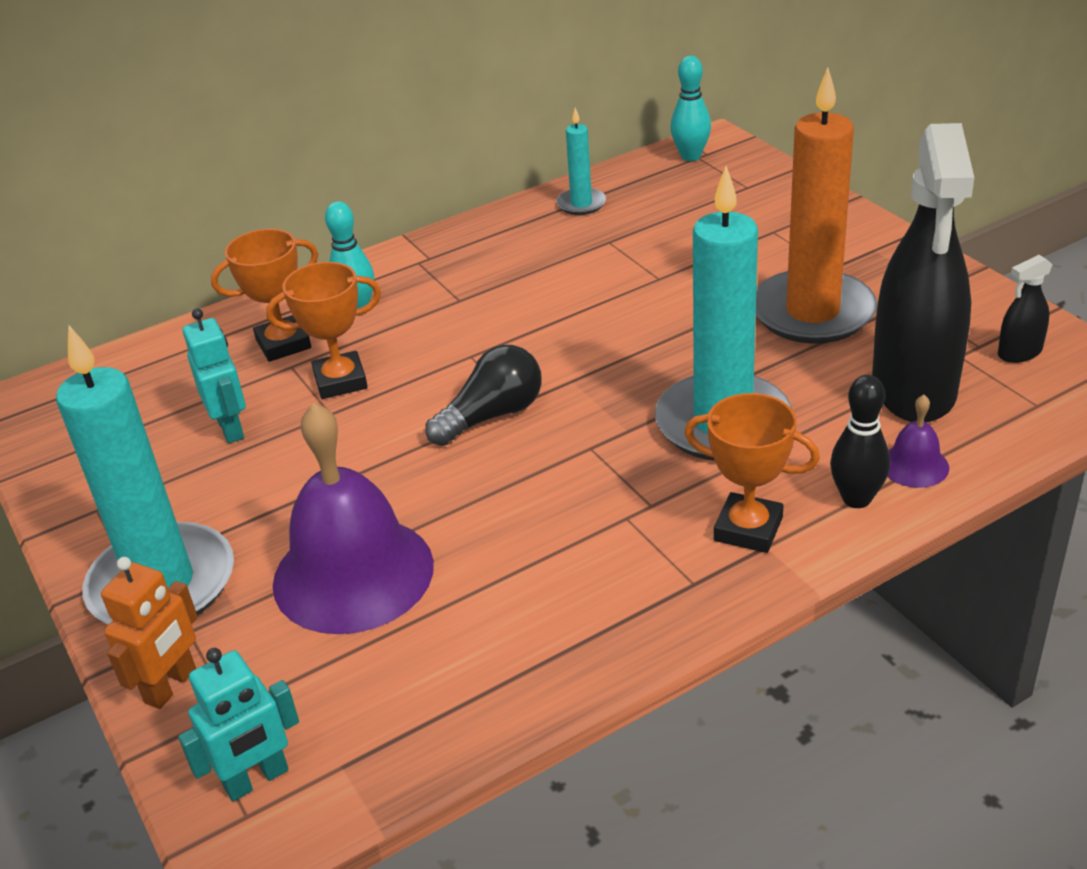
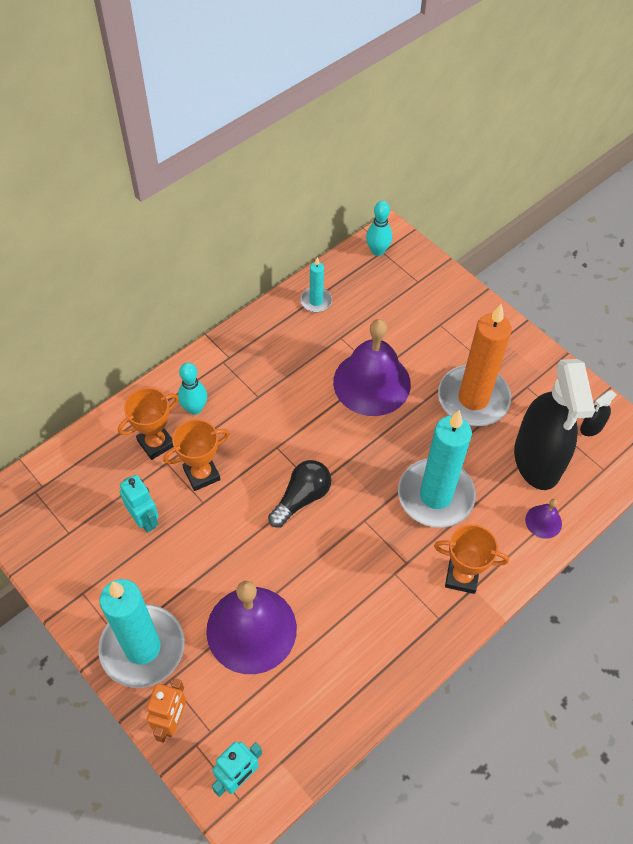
camera: 15 degrees left, 20 degrees up
(646, 290) = (372, 383): none -> purple bell
(856, 499) = (516, 549): black bowling pin -> none

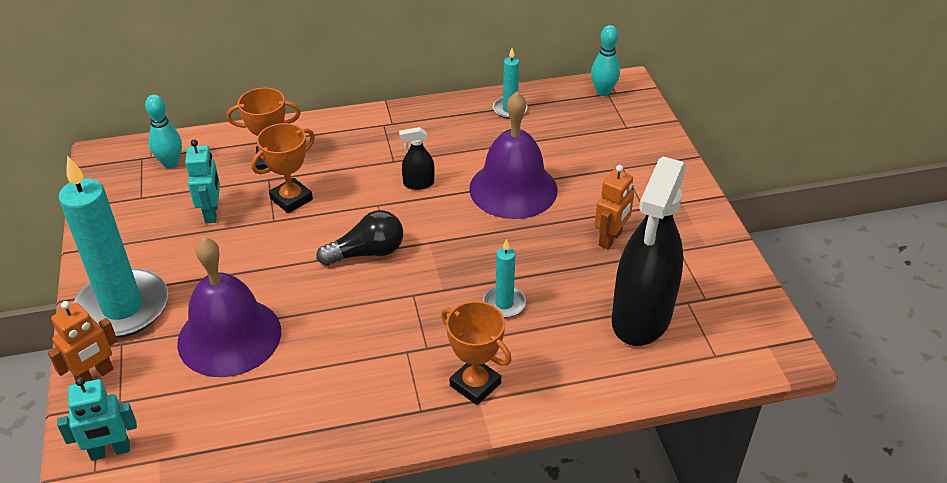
camera: 30 degrees right, 15 degrees down
(194, 408) = (328, 149): turquoise bowling pin -> turquoise bowling pin (170, 163)
(201, 474) = (291, 199): orange trophy -> orange trophy turned 45 degrees counterclockwise
(435, 495) = (504, 304): turquoise candle -> turquoise candle, size x0.47
(473, 399) = (610, 239): orange candle -> orange robot
(543, 521) = (606, 374): purple bell -> none
(591, 427) = (729, 312): black spray bottle -> black spray bottle (418, 184)

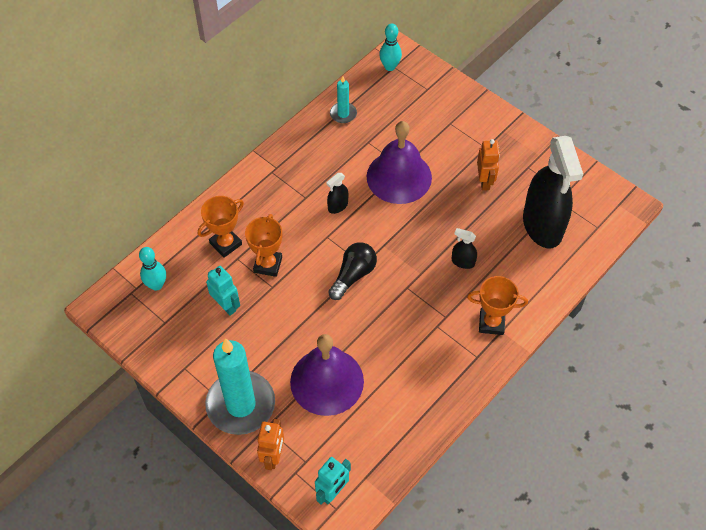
camera: 35 degrees left, 15 degrees up
(504, 304) = (463, 262): turquoise candle -> black spray bottle

